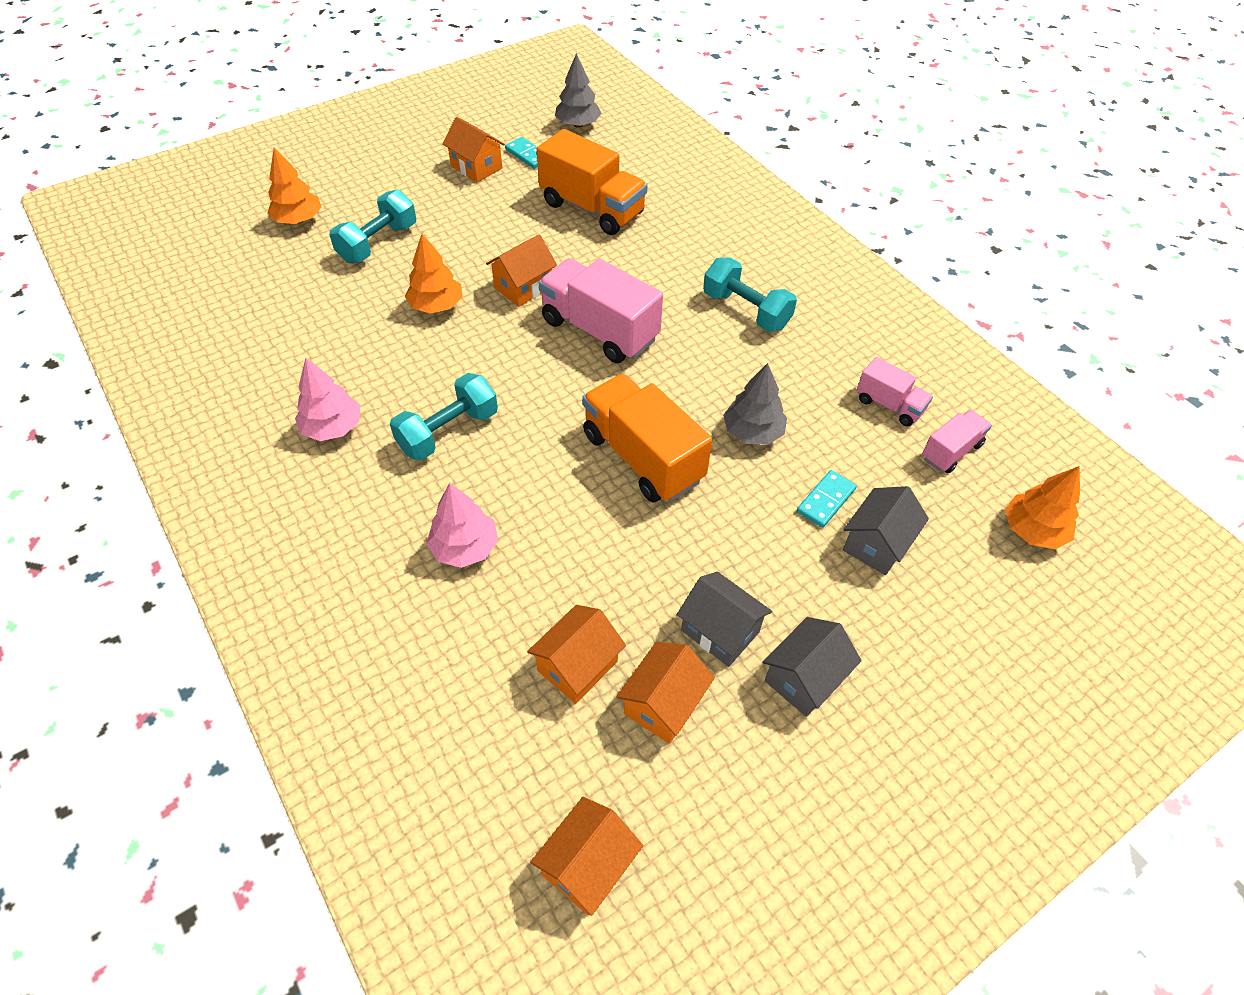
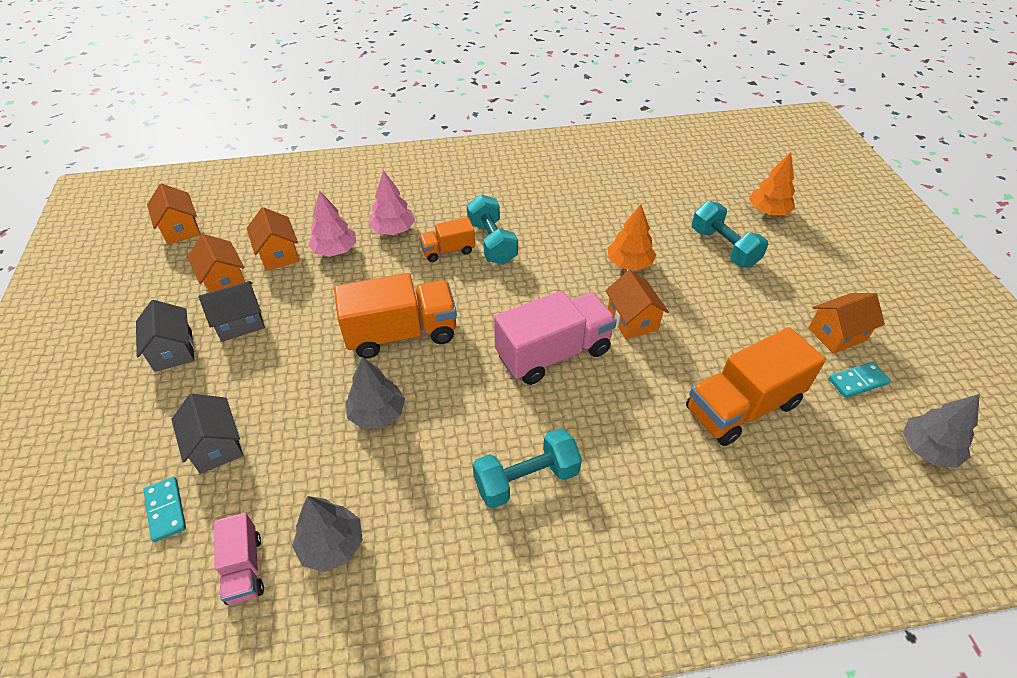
camera: 115 degrees right, 5 degrees down
(332, 427) = (527, 195): pink tree -> pink tree (335, 250)
(482, 469) = (448, 250): none -> orange truck
(825, 500) = (278, 432): turquoise domino -> turquoise domino (166, 510)
(889, 405) = (332, 545): pink truck -> grey tree
(1033, 530) = (120, 583): orange tree -> none

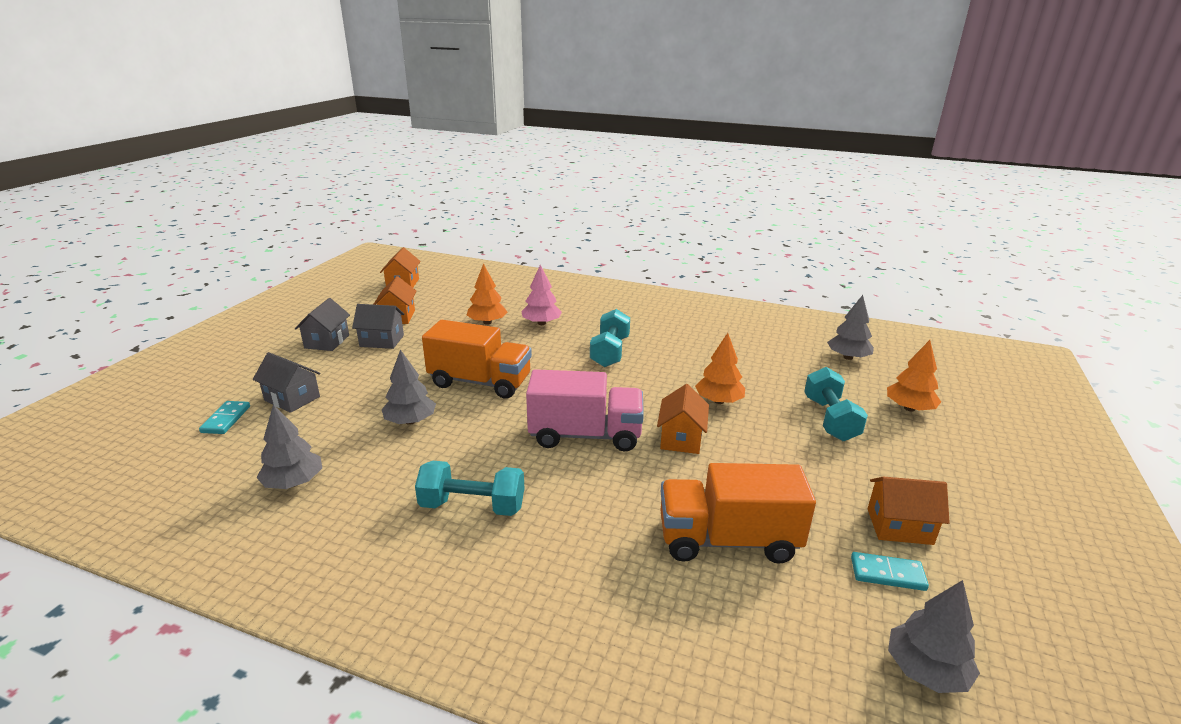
camera: 30 degrees right, 20 degrees down
(216, 446) = (292, 398): grey house -> grey house turned 60 degrees counterclockwise
(244, 568) = (229, 470): pink truck -> none
(278, 254) = (447, 313): orange house -> none
(335, 250) = (487, 322): pink tree -> orange tree
(448, 250) = (569, 346): orange truck -> none
(689, 171) = (848, 357): none -> grey tree

